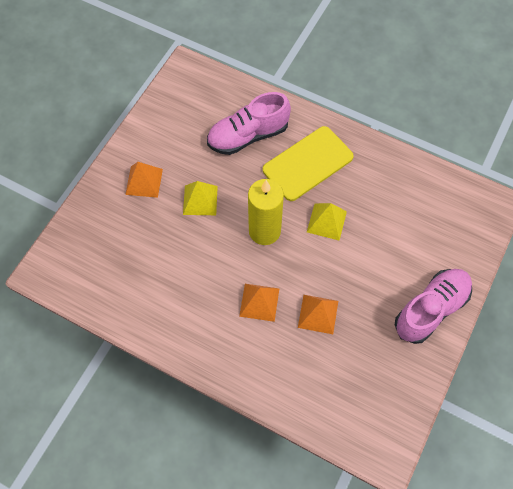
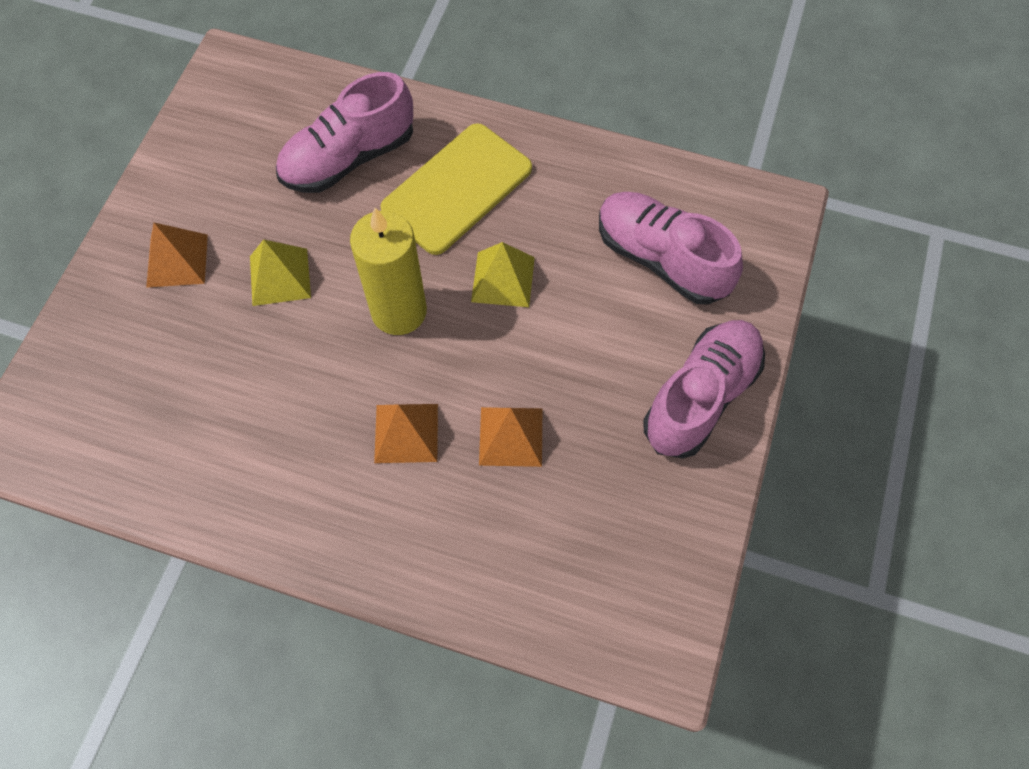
camera: 10 degrees left, 0 degrees up
(421, 224) = (661, 259): none -> pink shoe

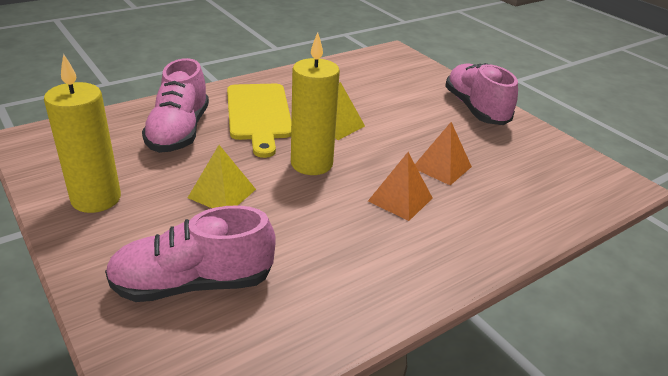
camera: 55 degrees left, 30 degrees down
(177, 260) = (138, 229): orange pyramid -> none
(190, 194) = (96, 199): none -> yellow candle
(661, 259) = (384, 84): pink shoe -> pink shoe (193, 283)

